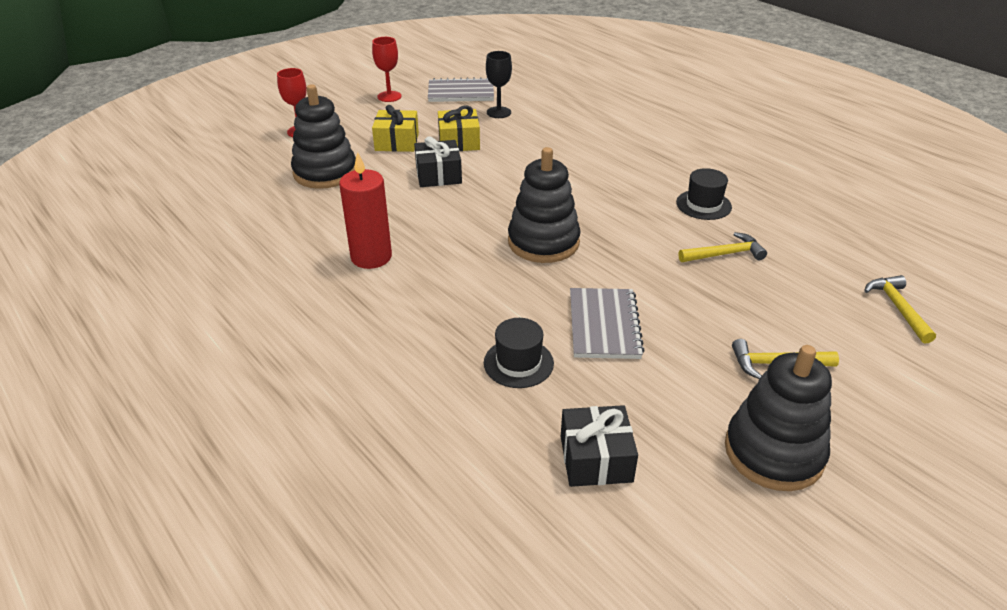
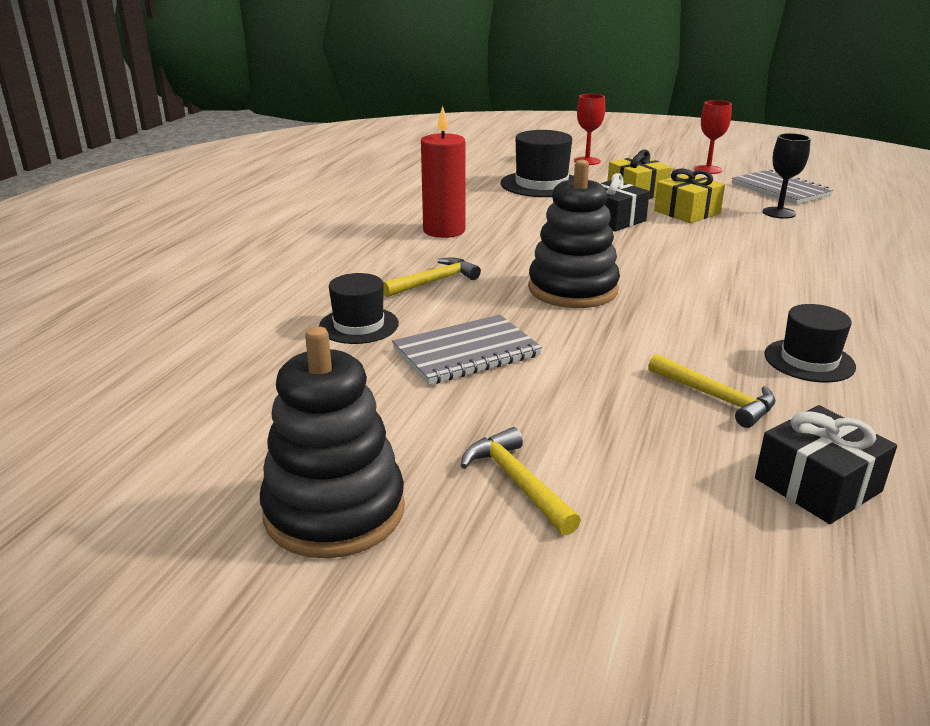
camera: 60 degrees right, 10 degrees down
(325, 172) = (541, 184): black stacking toy -> black hat
(596, 459) = (246, 396): black gift -> black gift (817, 485)
(897, 308) = (804, 584): yellow hammer -> yellow hammer (434, 281)

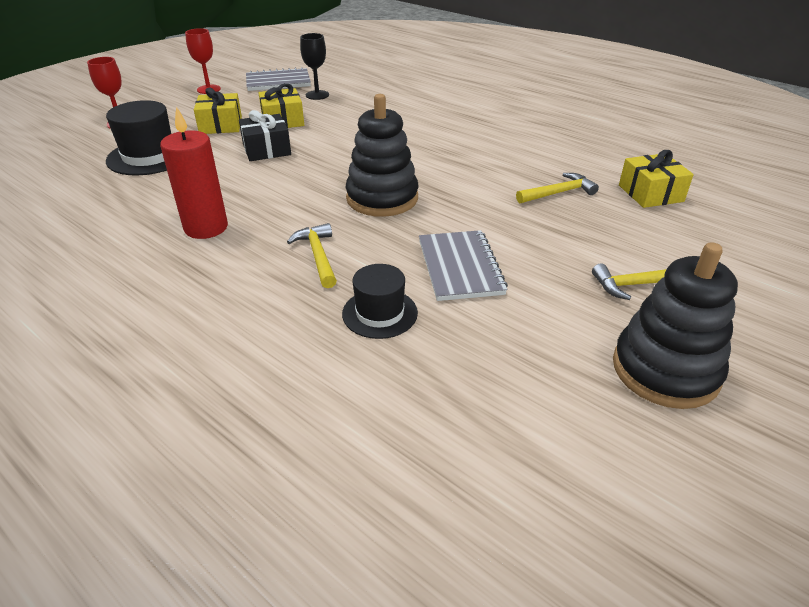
camera: 70 degrees left, 10 degrees up
(809, 360) = (526, 154): black hat -> none
(817, 485) = (650, 193): black gift -> yellow gift

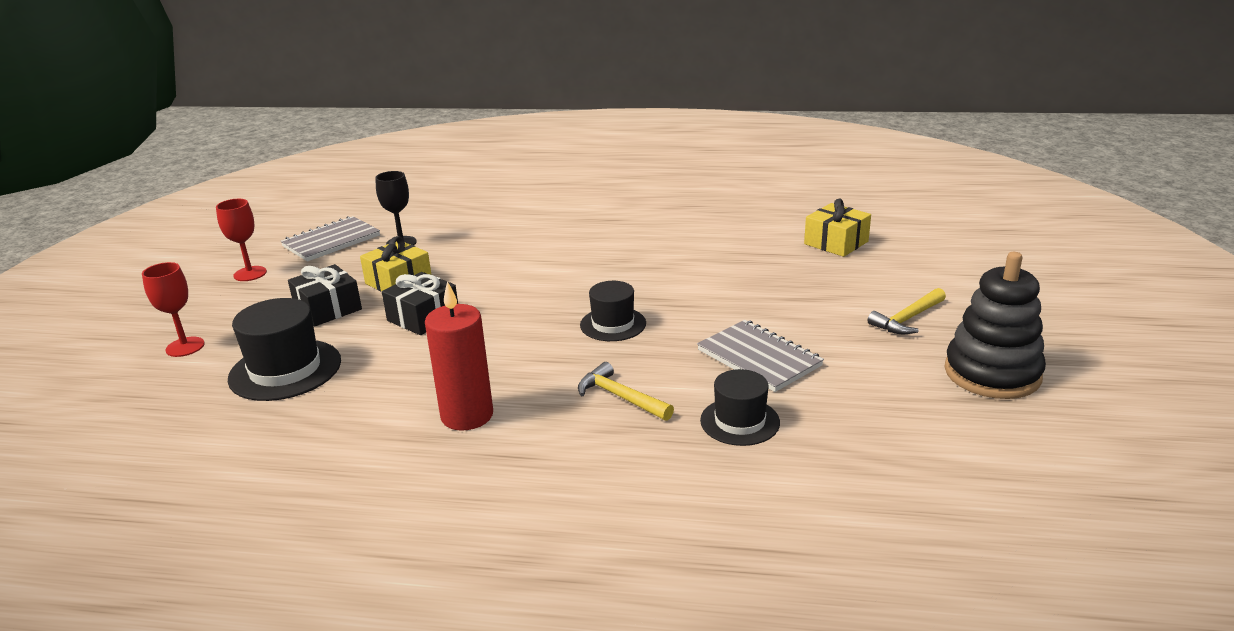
camera: 30 degrees left, 10 degrees down
(221, 125) = (328, 309): yellow gift -> black gift
(382, 198) = (613, 324): black stacking toy -> black hat
(558, 193) = (764, 266): yellow hammer -> none

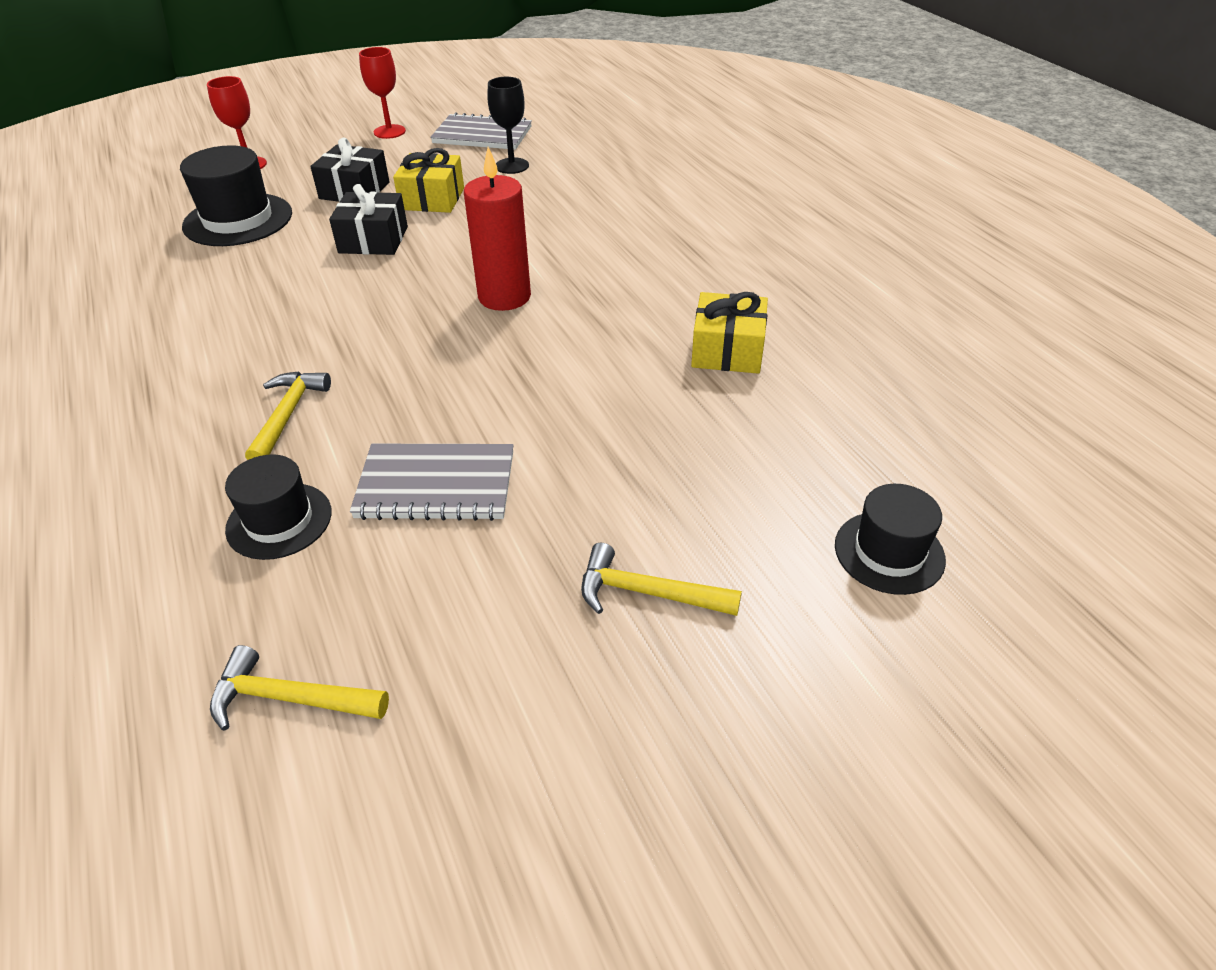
camera: 55 degrees right, 15 degrees up
(467, 415) = (207, 338): red candle -> red candle (504, 297)
(613, 324) = (441, 350): black hat -> black hat (889, 552)
(759, 358) = (436, 485): grey notebook -> grey notebook turned 75 degrees clockwise
(836, 243) = (827, 445): yellow gift -> yellow gift (727, 350)
(910, 446) = (290, 698): none -> yellow hammer
(992, 373) = (544, 741): black stacking toy -> none

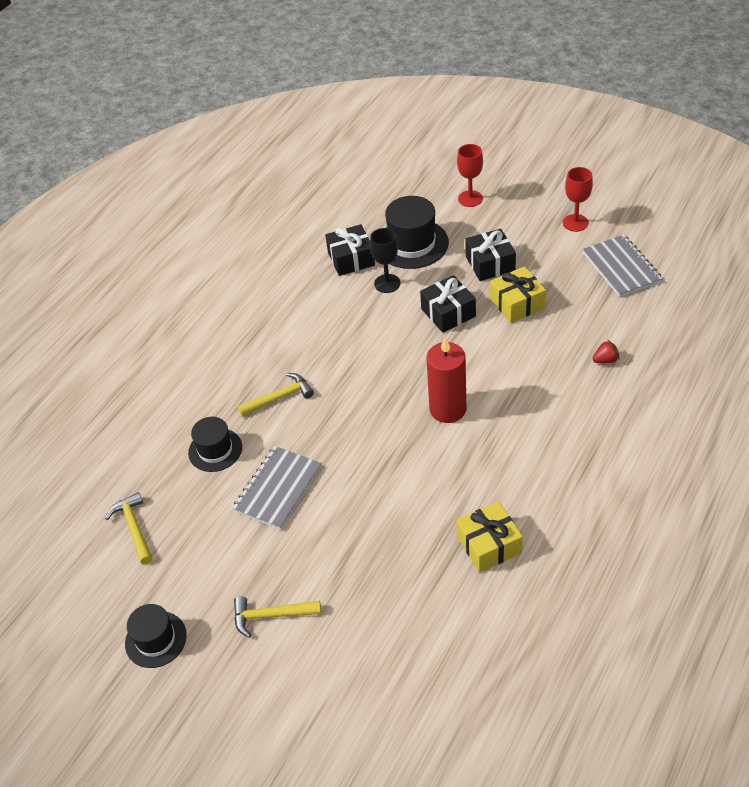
camera: 60 degrees right, 5 degrees up
(178, 266) = (351, 259): none -> black gift
(436, 485) = (278, 489): grey notebook -> grey notebook turned 60 degrees clockwise
(512, 166) = (596, 310): black goblet -> black goblet (387, 283)
(578, 187) = (605, 360): none -> red strawberry
(647, 593) = (271, 616): yellow hammer -> yellow hammer turned 75 degrees counterclockwise
(889, 552) = (372, 706): black hat -> black hat (156, 639)

